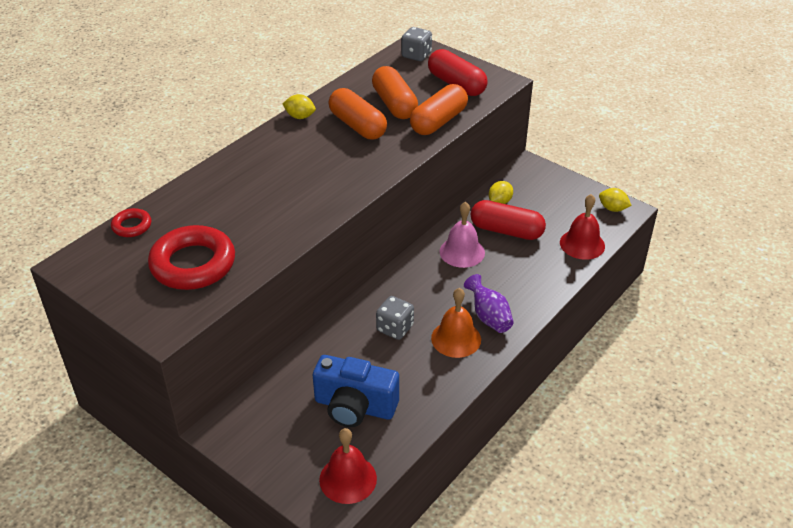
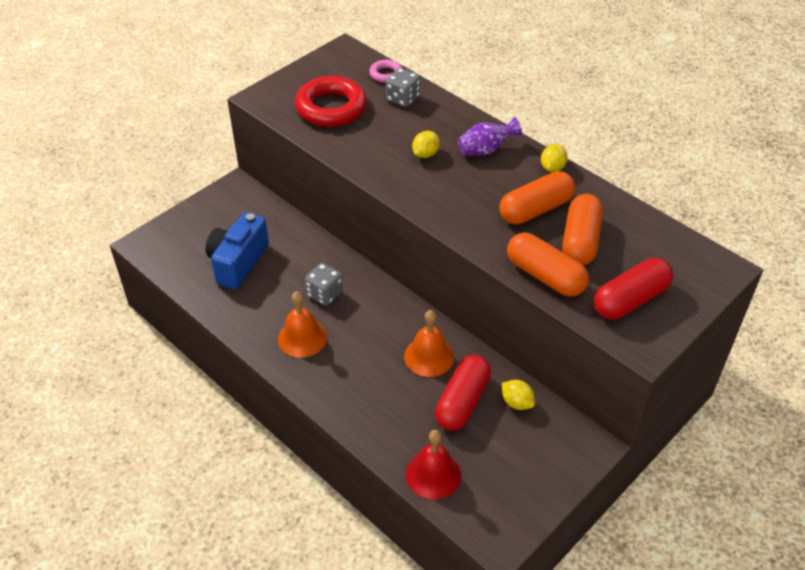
camera: 95 degrees right, 5 degrees up
(132, 226) = (386, 74): red ring -> pink ring
(348, 479) = (167, 256): red bell -> none
(394, 104) = (580, 241): orange capsule -> orange capsule turned 60 degrees counterclockwise
(416, 55) = (698, 268): grey dice -> grey dice (402, 99)
(462, 252) = (429, 356): pink bell -> orange bell
(489, 317) = (327, 367): purple vase -> purple vase (485, 150)
(612, 209) = (501, 524): yellow lemon -> yellow lemon (425, 154)

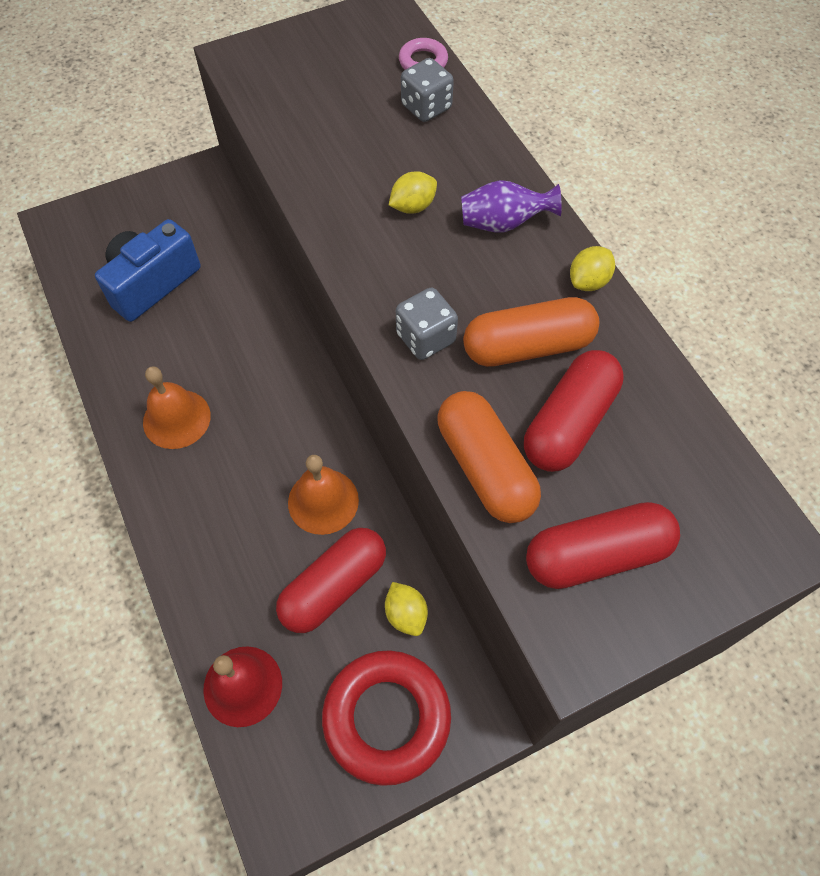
camera: 20 degrees right, 15 degrees up
(324, 294) = (235, 362): grey dice -> grey dice (425, 338)
(331, 108) = (320, 96): red ring -> red ring (386, 718)
(580, 241) = (569, 423): orange capsule -> red capsule

